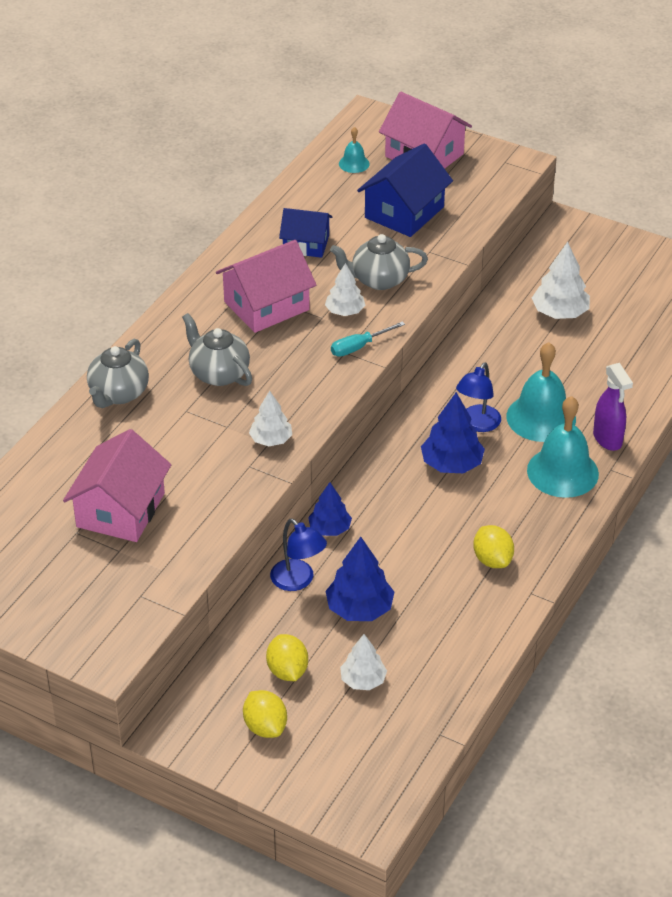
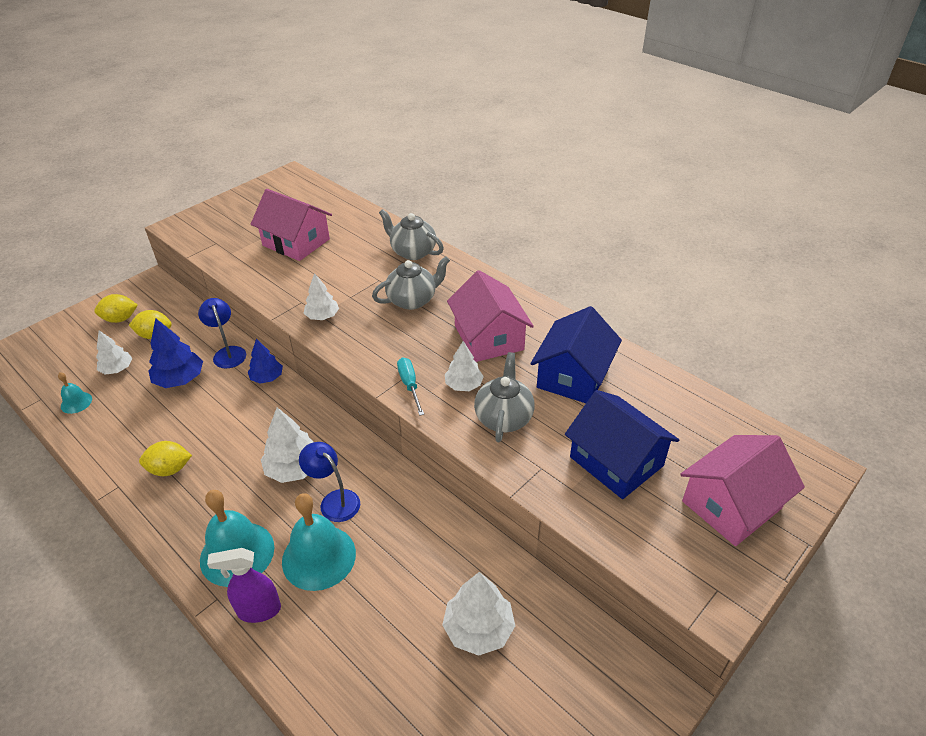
camera: 105 degrees right, 0 degrees up
(298, 581) = (228, 353): blue lamp -> blue lamp turned 90 degrees clockwise
(306, 244) = (573, 376): blue house -> blue house, size x1.56
(354, 163) = (714, 437): turquoise bell -> turquoise bell (76, 402)
(451, 464) = (294, 468): blue tree -> white tree

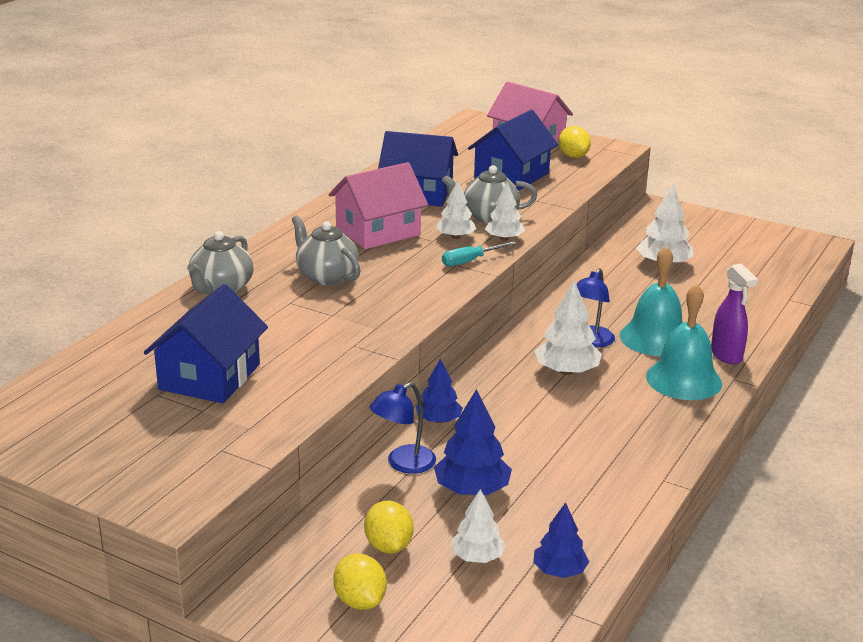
camera: 105 degrees left, 15 degrees down
(76, 402) = (559, 571): turquoise bell -> blue tree
(170, 469) = (617, 450): yellow lemon -> yellow lemon (573, 156)
(296, 242) = (209, 377): pink house -> blue house
(322, 316) = (378, 325): white tree -> white tree (504, 239)

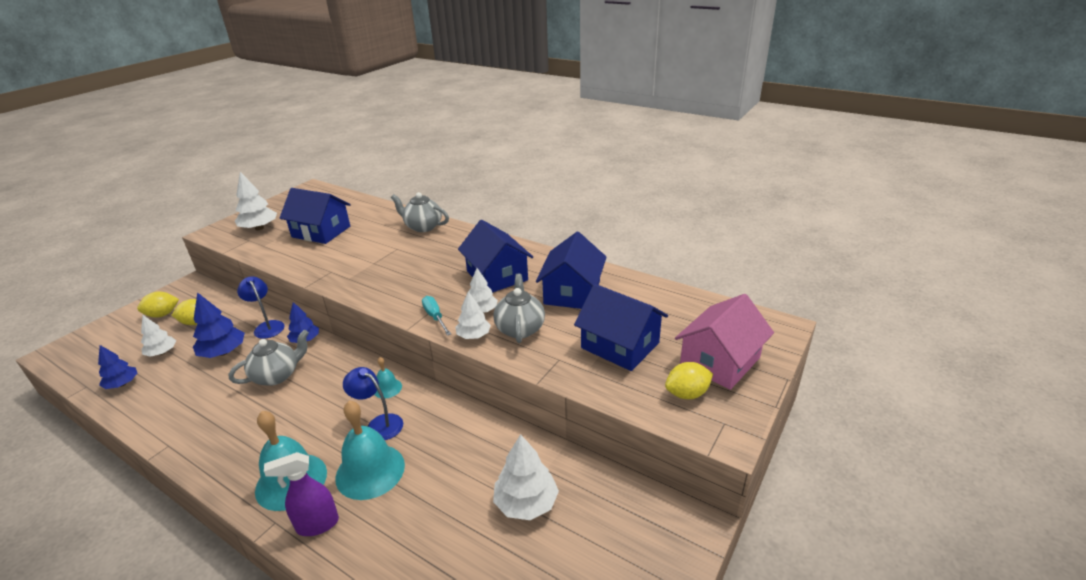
camera: 95 degrees right, 5 degrees up
(326, 276) = (428, 258): grey teapot -> grey teapot (277, 375)
(378, 231) = (497, 275): pink house -> blue house
(531, 344) = (387, 388): none -> turquoise bell
(566, 371) = (338, 405): white tree -> white tree (259, 228)

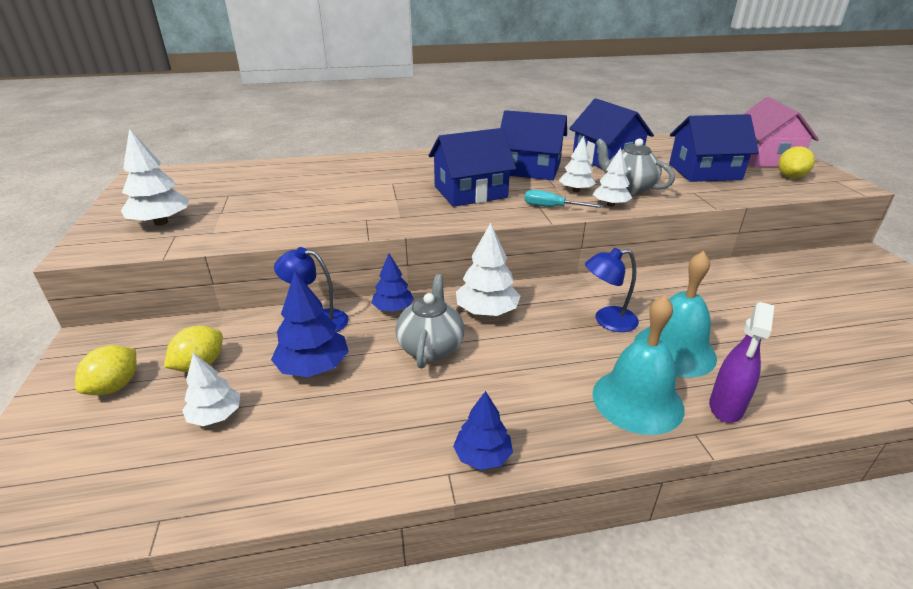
camera: 45 degrees left, 0 degrees up
(122, 384) = (226, 477): blue tree -> blue tree (482, 456)
(321, 231) = (265, 199): blue house -> blue house (470, 192)
(387, 388) = (556, 297): turquoise bell -> none
(423, 227) = (378, 163): grey teapot -> none
(526, 503) = (793, 299): white tree -> white tree (486, 311)

